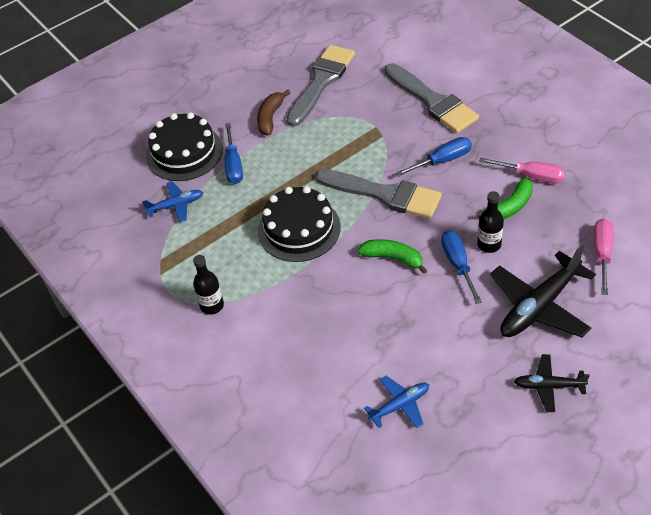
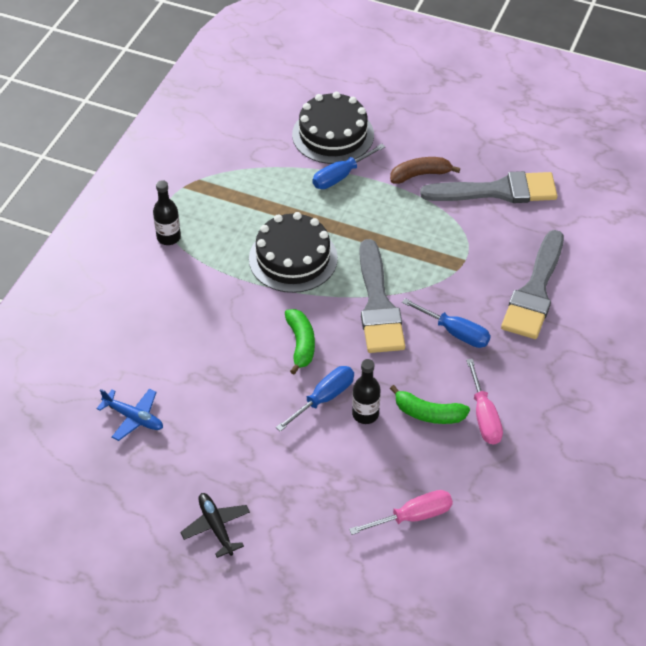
camera: 55 degrees right, 0 degrees up
(176, 205) = (266, 160): blue plane -> none
(539, 306) = (310, 485): black plane -> none

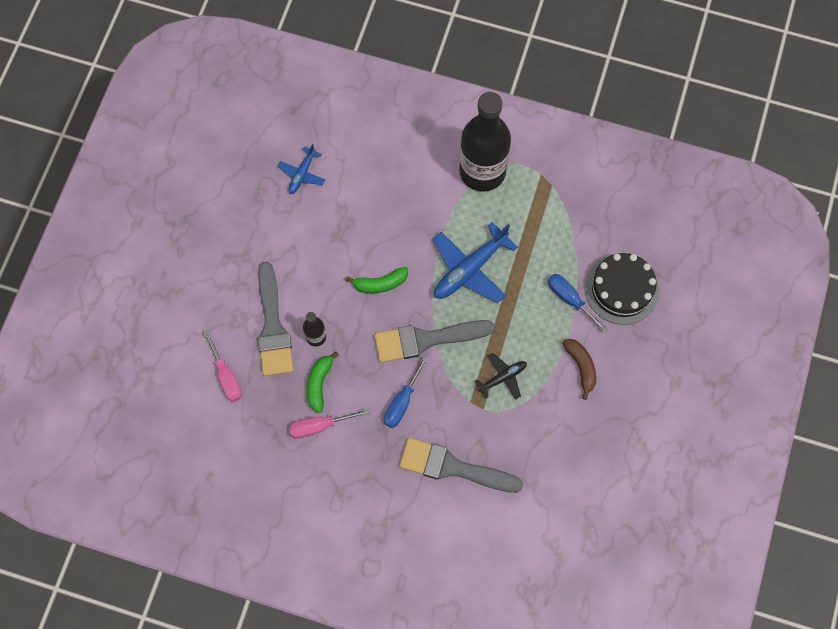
camera: 85 degrees right, 20 degrees up
(168, 237) = (482, 171): black bottle -> black bottle, size x2.35
(216, 527) = (212, 242): black plane -> black plane (502, 378)
(293, 258) = (469, 269): black cake -> blue plane
(324, 398) = (328, 305): blue screwdriver -> none
(498, 191) = (569, 435): grey brush -> grey brush (273, 327)

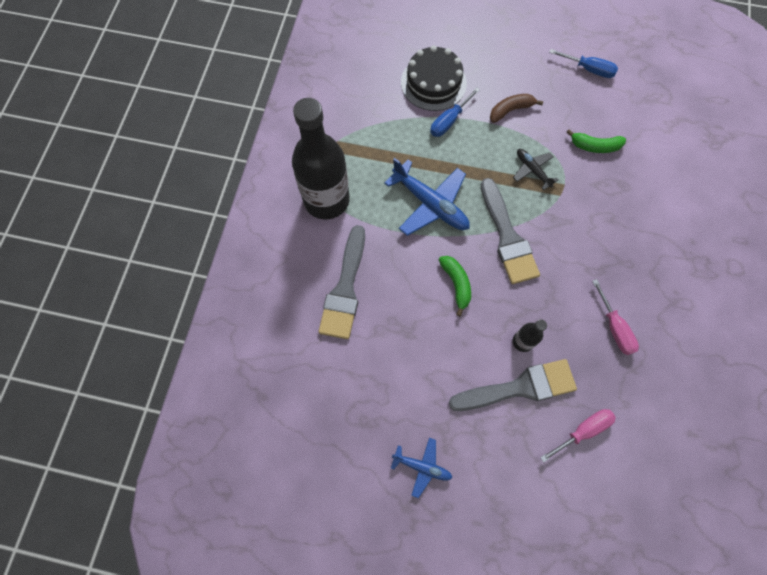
camera: 95 degrees left, 0 degrees up
(302, 174) = (340, 377): blue plane -> blue plane (422, 467)
(319, 383) = (571, 332): green banana -> green banana (594, 146)
(402, 402) = (573, 253): blue screwdriver -> blue screwdriver (588, 69)
(453, 467) = (625, 205): grey brush -> grey brush (345, 289)

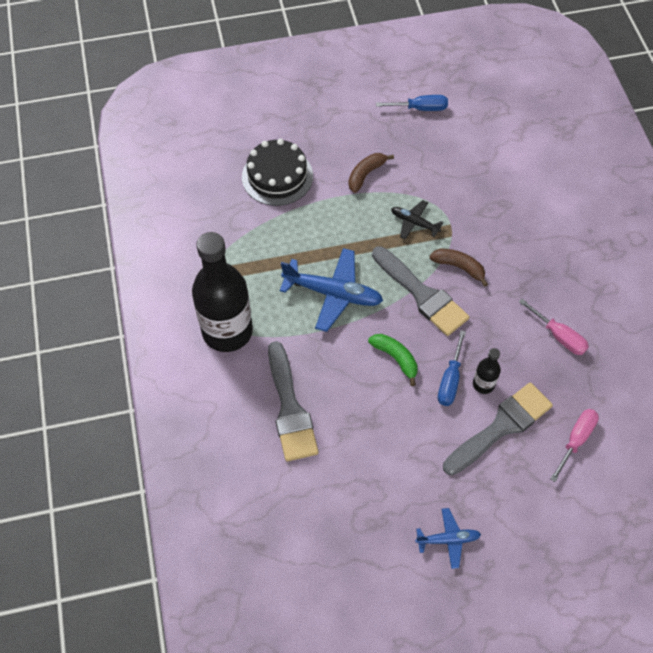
camera: 25 degrees left, 10 degrees down
(449, 121) = (311, 207): blue screwdriver -> blue screwdriver (450, 380)
(553, 226) = (459, 267): none -> brown banana
(594, 146) = (461, 178): green banana -> none

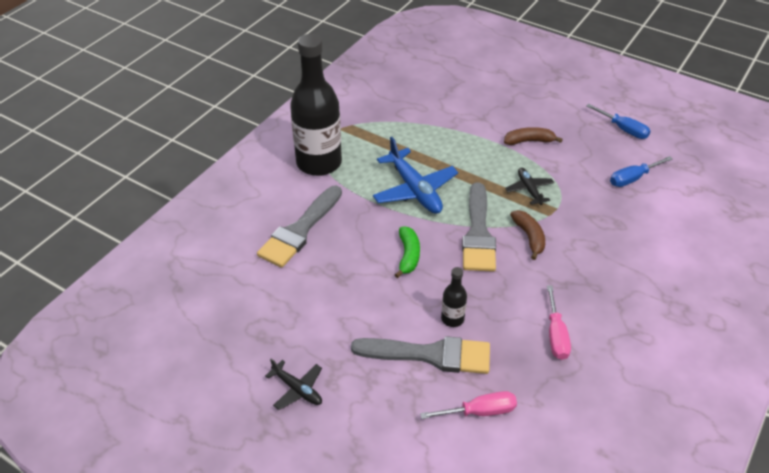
camera: 45 degrees right, 15 degrees down
(277, 176) = (463, 105): black cake -> none
(448, 539) = (297, 389): blue plane -> black plane
(450, 380) = (430, 297): blue screwdriver -> blue screwdriver (633, 178)

